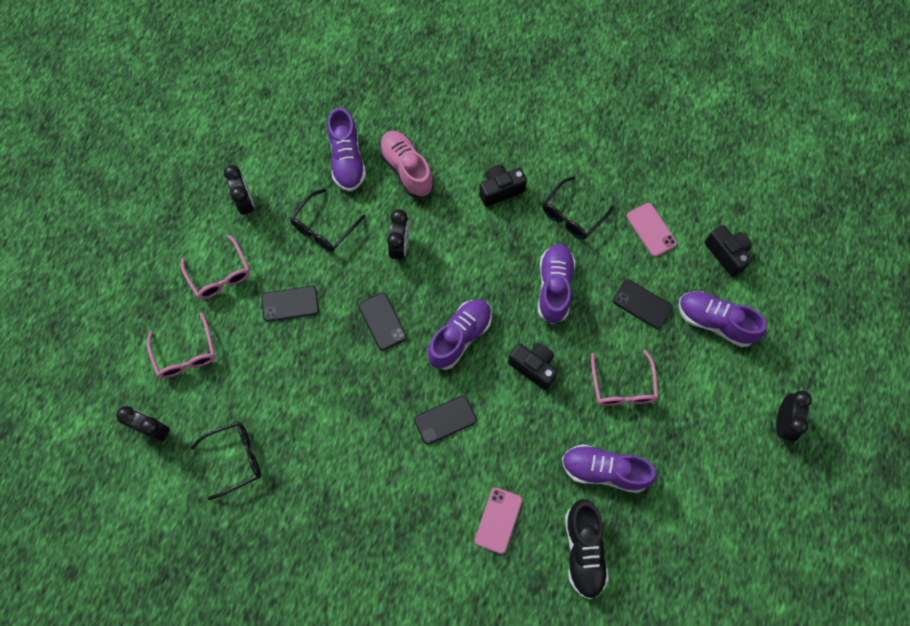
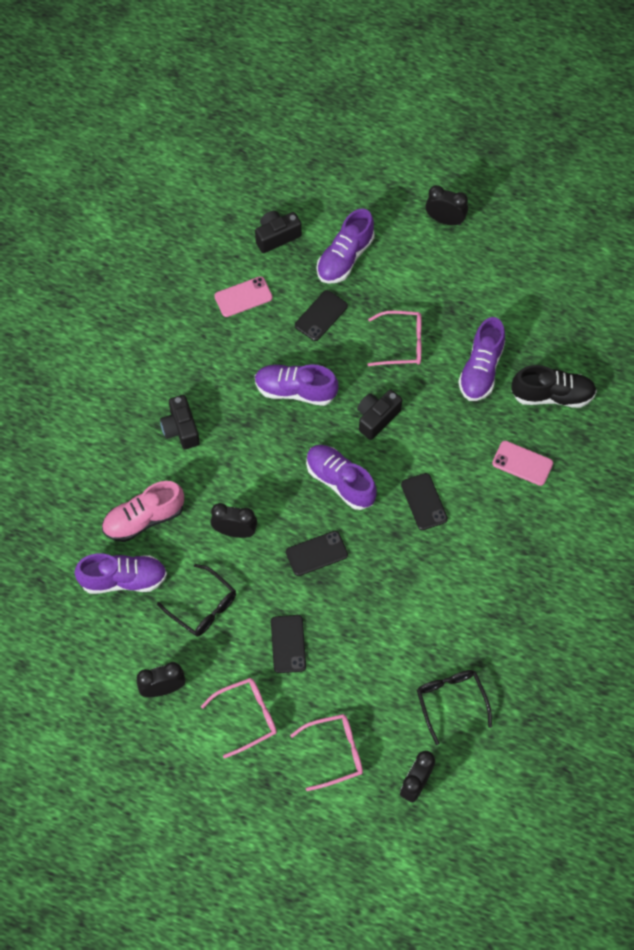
camera: 85 degrees left, 5 degrees down
(573, 214) = (218, 364): black glasses -> none

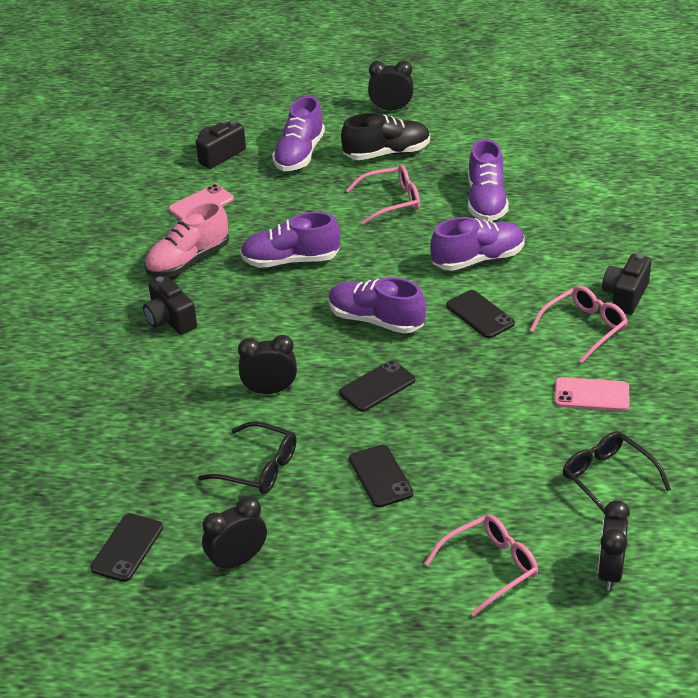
camera: 15 degrees left, 25 degrees down
(123, 579) = (147, 467): purple shoe -> purple shoe (478, 259)
(144, 519) = (153, 406): pink shoe -> pink shoe (188, 261)
(246, 717) = (359, 561): pink glasses -> pink glasses (583, 328)
(321, 316) = (293, 200): black phone -> black phone (127, 548)
(377, 418) = (392, 261): black camera -> black camera (625, 296)
(522, 463) = (571, 260): pink phone -> pink phone (591, 395)
(552, 395) = (572, 204): black shoe -> black shoe (386, 153)

